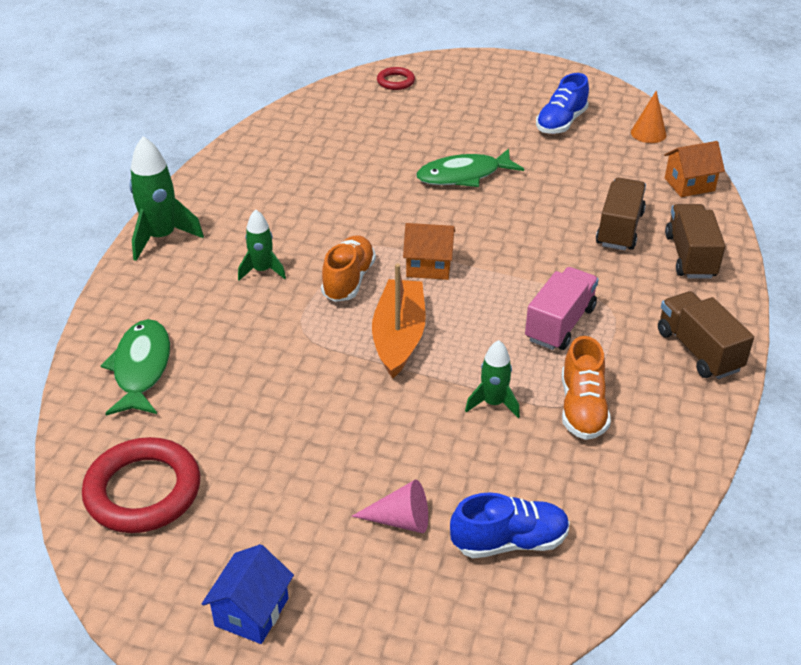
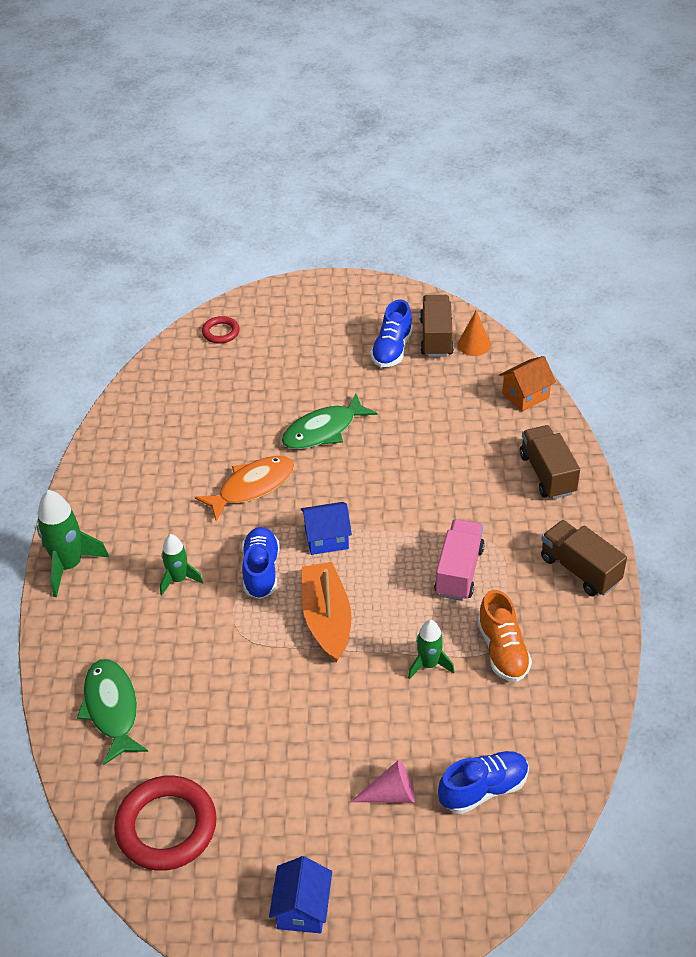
camera: 15 degrees left, 5 degrees up
(348, 280) = (261, 571): orange shoe -> blue shoe
(371, 208) = (252, 487): none -> orange fish
(428, 266) = (326, 538): orange house -> blue house
(619, 229) = (479, 459): brown truck -> brown truck (436, 337)

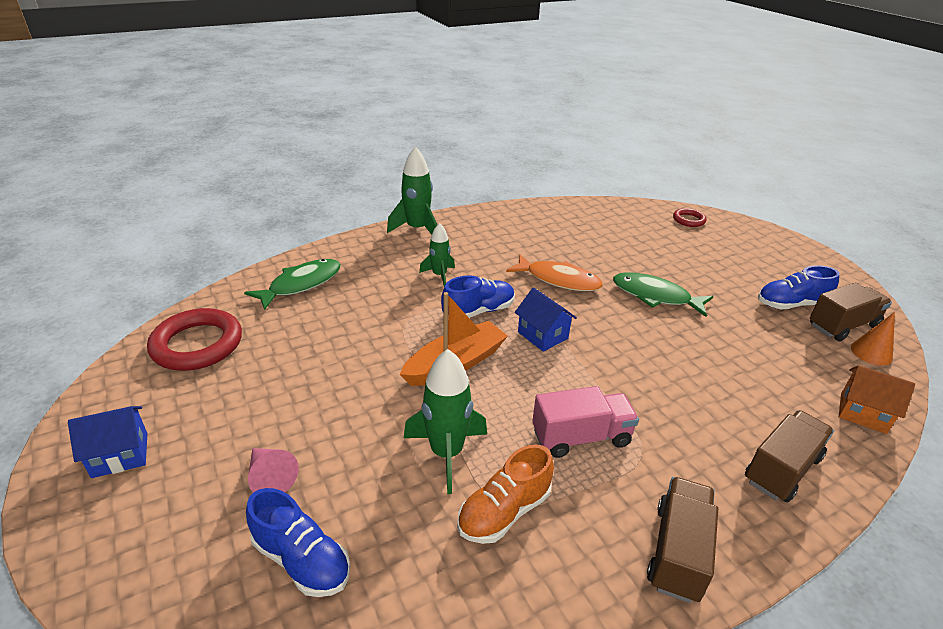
camera: 60 degrees right, 10 degrees down
(429, 664) = (446, 453): green rocket -> green rocket, size x1.62

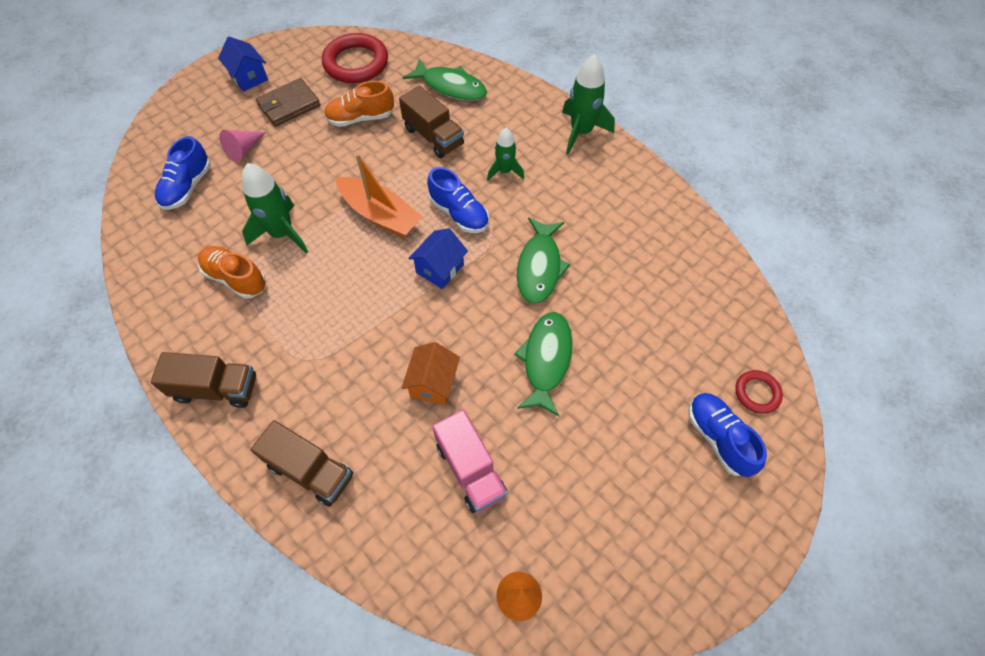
camera: 75 degrees right, 25 degrees up
(219, 417) = (289, 105): none -> brown wallet
(296, 355) = (360, 118): none -> orange shoe
(558, 280) = (539, 267): orange fish -> green fish
(581, 437) = (316, 315): pink truck -> pink truck (470, 469)
(791, 304) = (590, 511): blue shoe -> blue shoe (718, 438)
(843, 325) = (566, 570): brown truck -> brown truck (433, 136)
(863, 413) = (405, 561): orange house -> orange house (433, 383)

